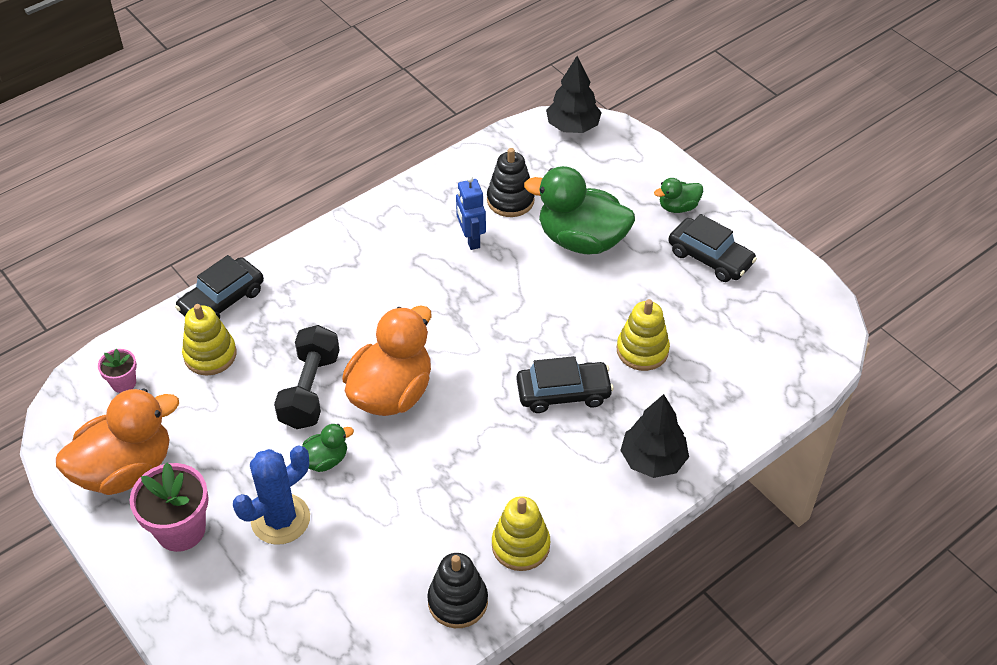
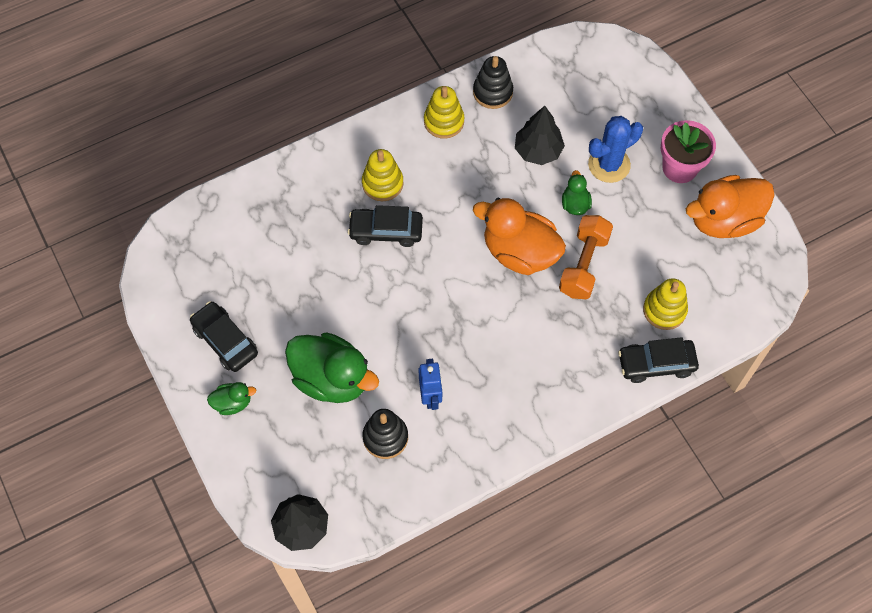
camera: 170 degrees left, 15 degrees up
(123, 383) = (733, 294): pink flower pot -> none
(222, 300) = (656, 364): black car -> black car turned 150 degrees counterclockwise
(310, 390) = (583, 265): black dumbbell -> orange dumbbell
(325, 460) = (575, 204): green duck -> green duck turned 105 degrees clockwise
(391, 393) = (519, 252): orange duck -> orange duck turned 75 degrees clockwise
(642, 350) = (313, 258): yellow stacking toy -> yellow stacking toy (382, 183)
(653, 460) = (334, 167): black tree -> black tree (538, 151)

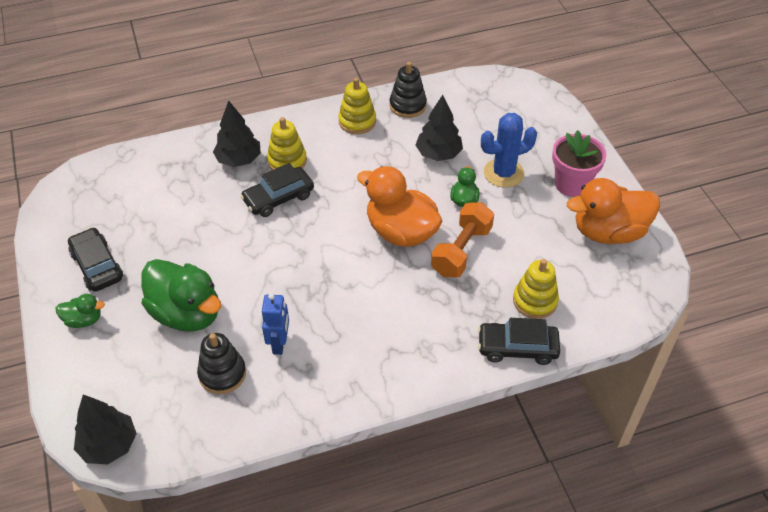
camera: 10 degrees right, 15 degrees down
(331, 190) = (239, 160): none -> black tree
(386, 231) = (278, 198): black car -> black car turned 45 degrees counterclockwise

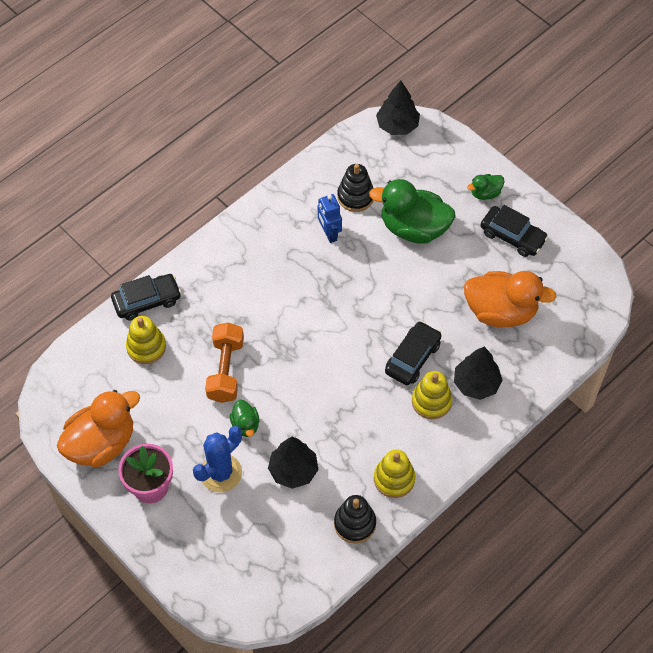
camera: 155 degrees right, 10 degrees up
(401, 232) = (286, 367): orange duck -> orange duck (501, 311)

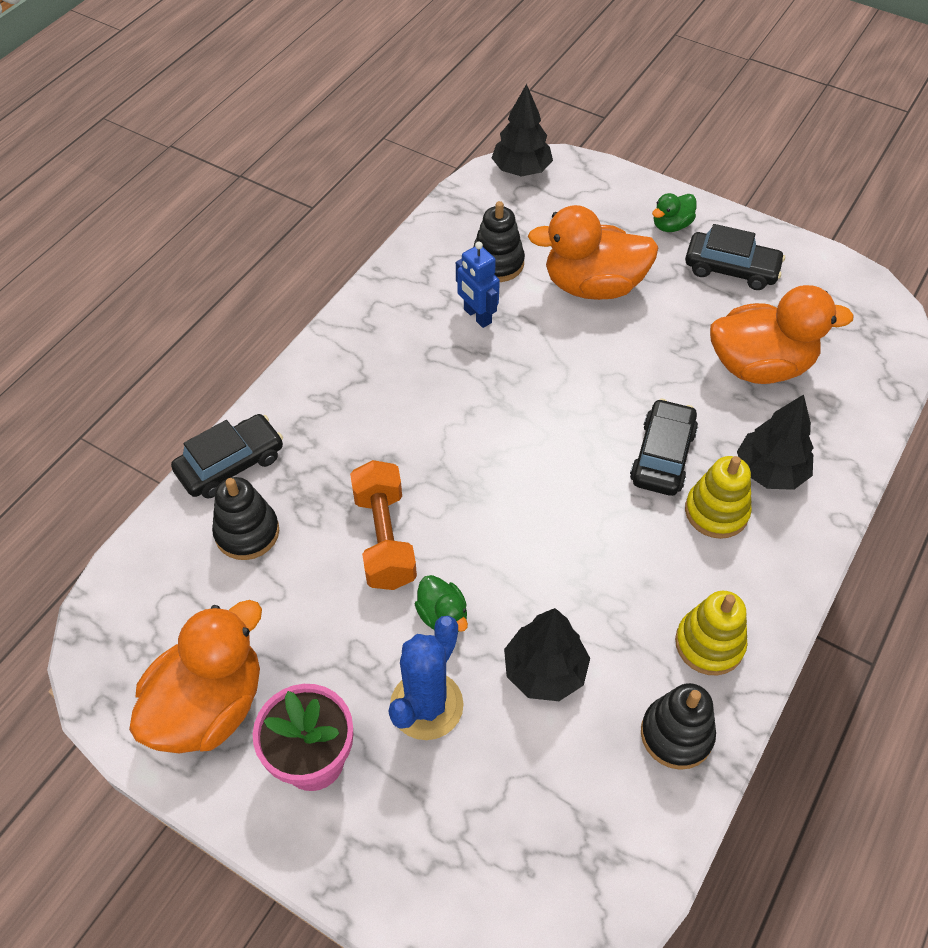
camera: 15 degrees left, 5 degrees down
(146, 347) = (247, 532): yellow stacking toy -> black stacking toy
(413, 228) = (593, 286): green duck -> orange duck

